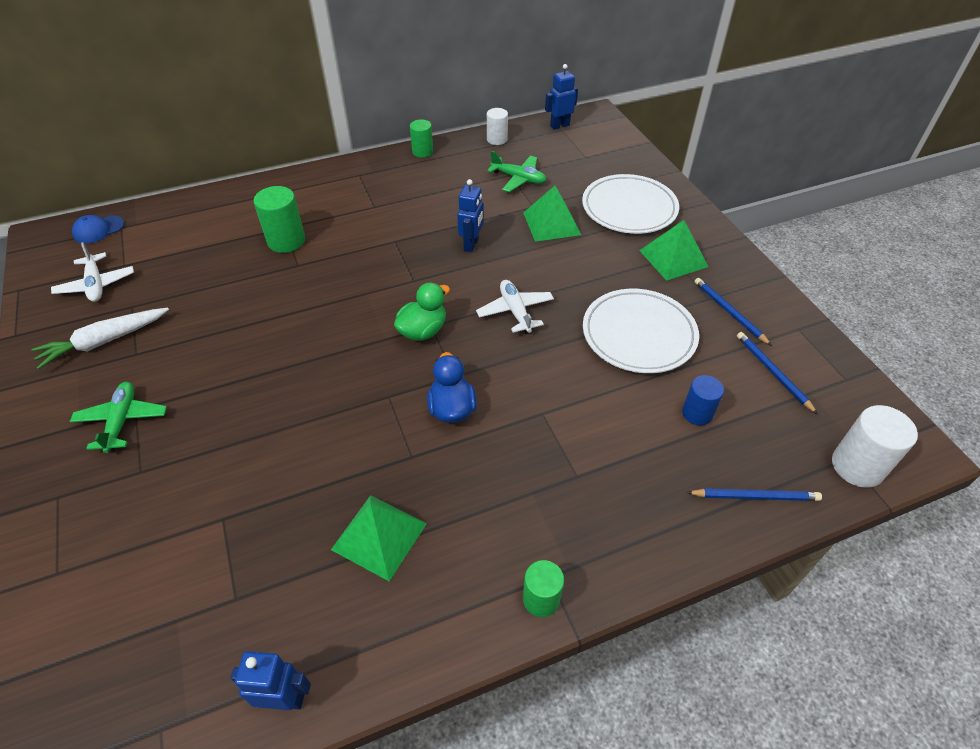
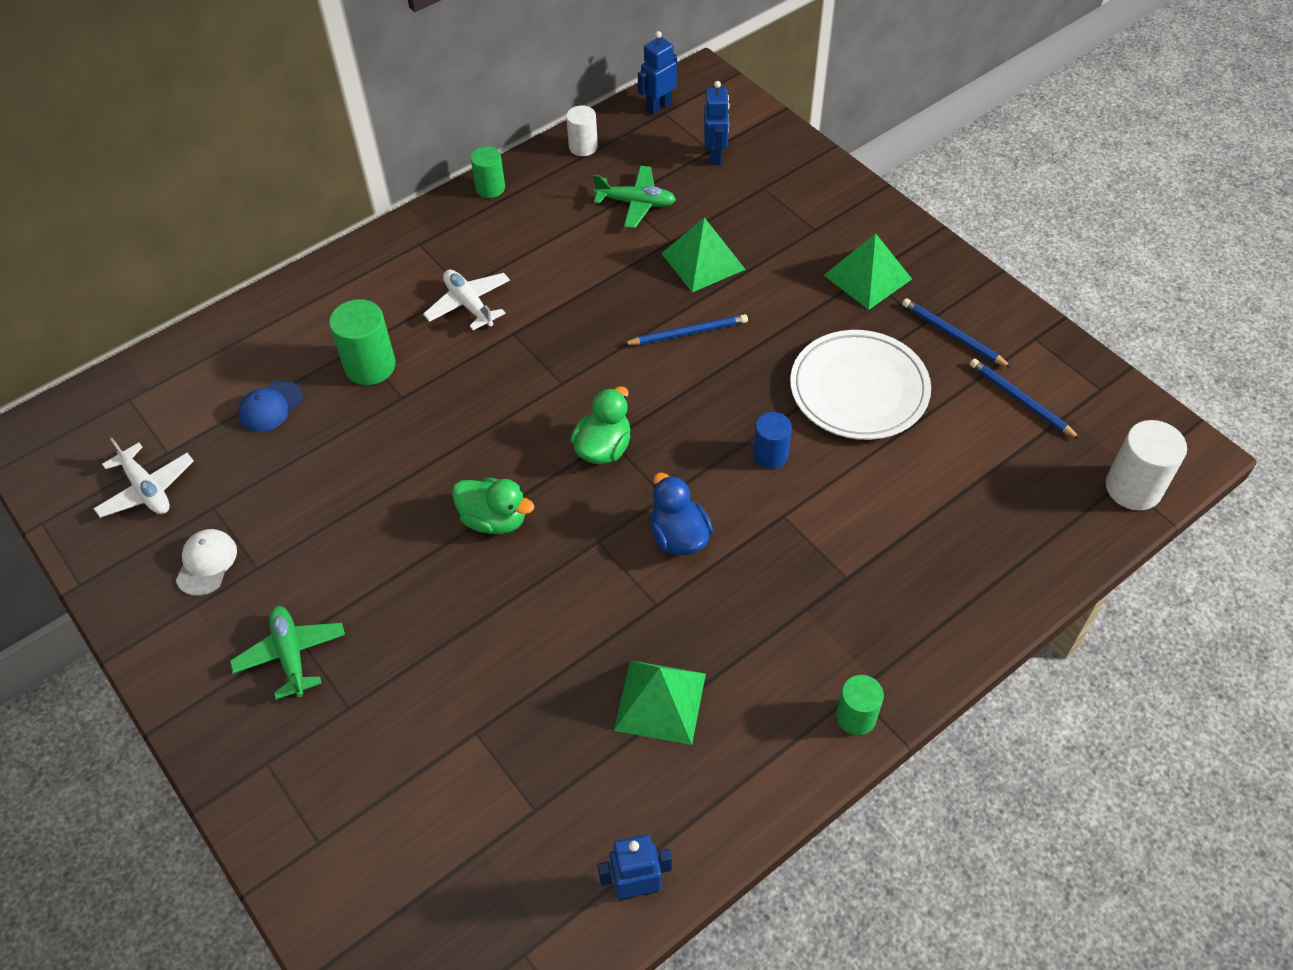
camera: 15 degrees left, 5 degrees up
(98, 230) = (100, 410): blue cap -> blue cap (270, 406)
(104, 342) = (206, 563): white carrot -> white cap
(318, 361) = (494, 519): none -> green duck
(471, 244) = (614, 315): blue robot -> blue robot (715, 156)
(515, 311) = (704, 395): white plane -> white plane (469, 304)
(629, 208) = (792, 217): white plate -> none
(697, 413) = (953, 471): blue cylinder -> blue cylinder (770, 455)
(755, 496) = (1038, 549): blue pencil -> blue pencil (688, 333)

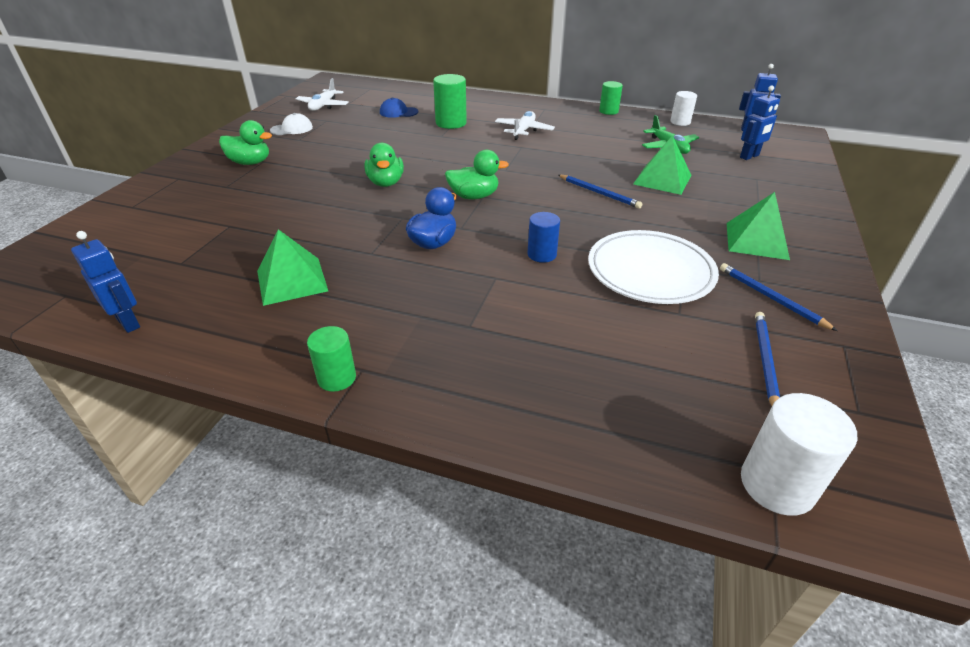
camera: 55 degrees right, 15 degrees down
(291, 655) = (250, 163): green plane -> green duck
(952, 335) = (771, 298): blue pencil -> blue pencil turned 45 degrees counterclockwise

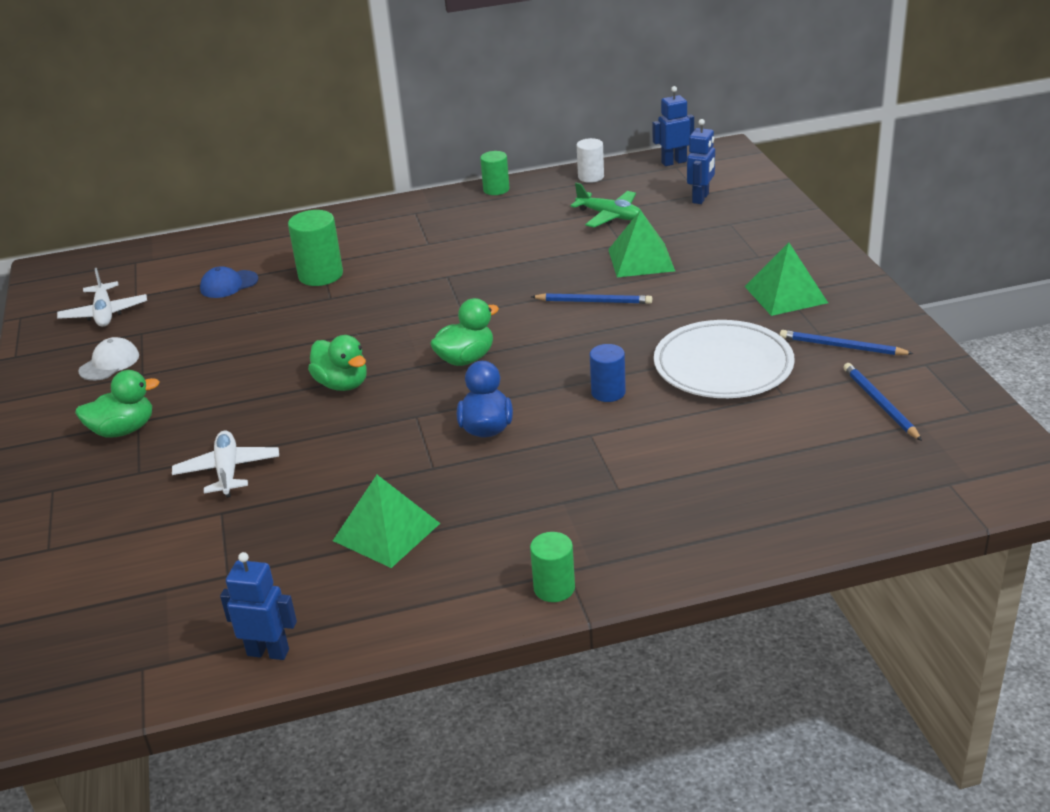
camera: 30 degrees left, 5 degrees down
(523, 131) = (425, 253): white plane -> white plane (228, 471)
(777, 484) = (958, 490): white cylinder -> none

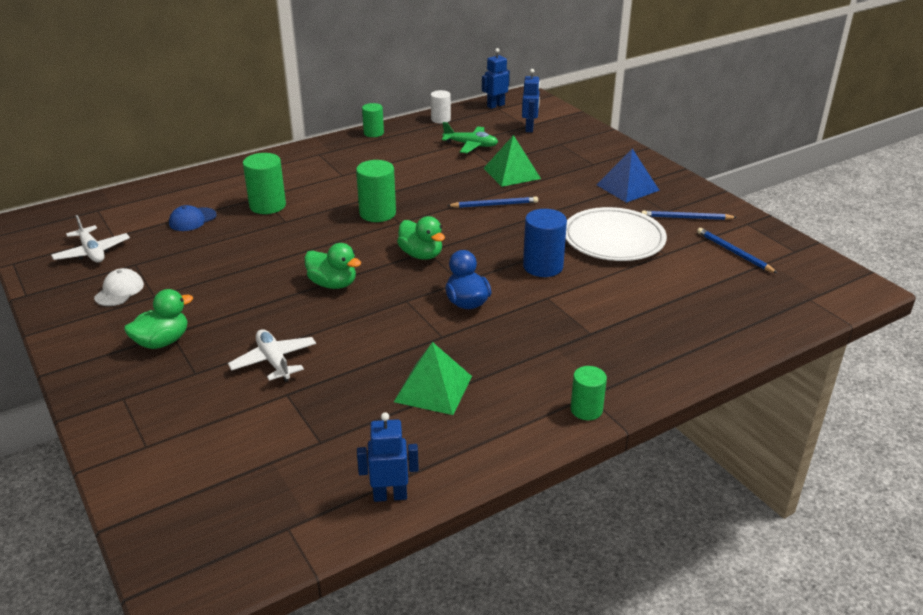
camera: 20 degrees left, 0 degrees up
(443, 298) = (377, 213): none -> green cylinder
(466, 359) = (421, 255): green duck -> green duck turned 105 degrees clockwise
(608, 392) = (543, 266): blue cylinder -> blue cylinder, size x1.55
(785, 294) = (627, 187): green pyramid -> blue pyramid

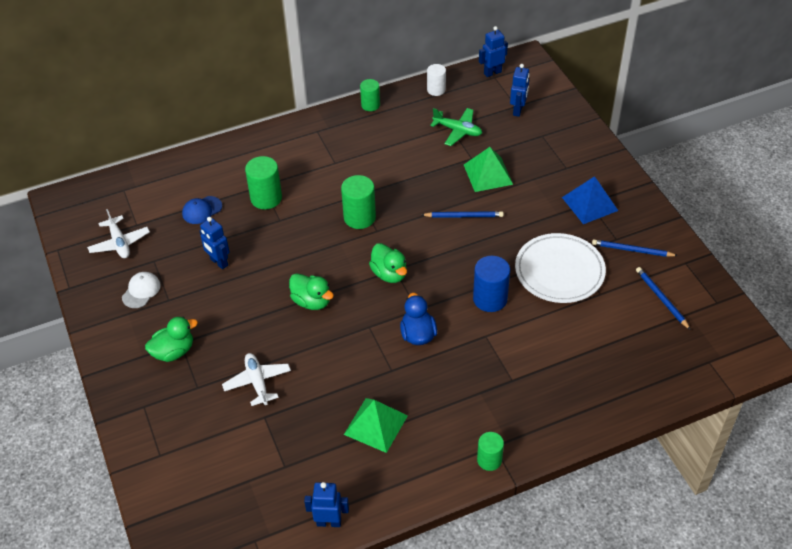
camera: 10 degrees right, 15 degrees up
(215, 260) = (219, 262): none -> blue robot

